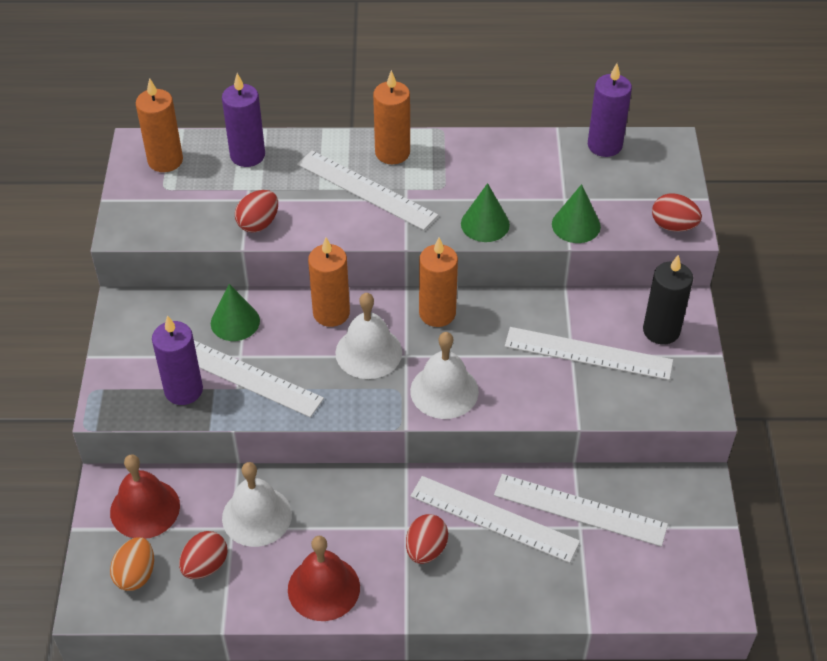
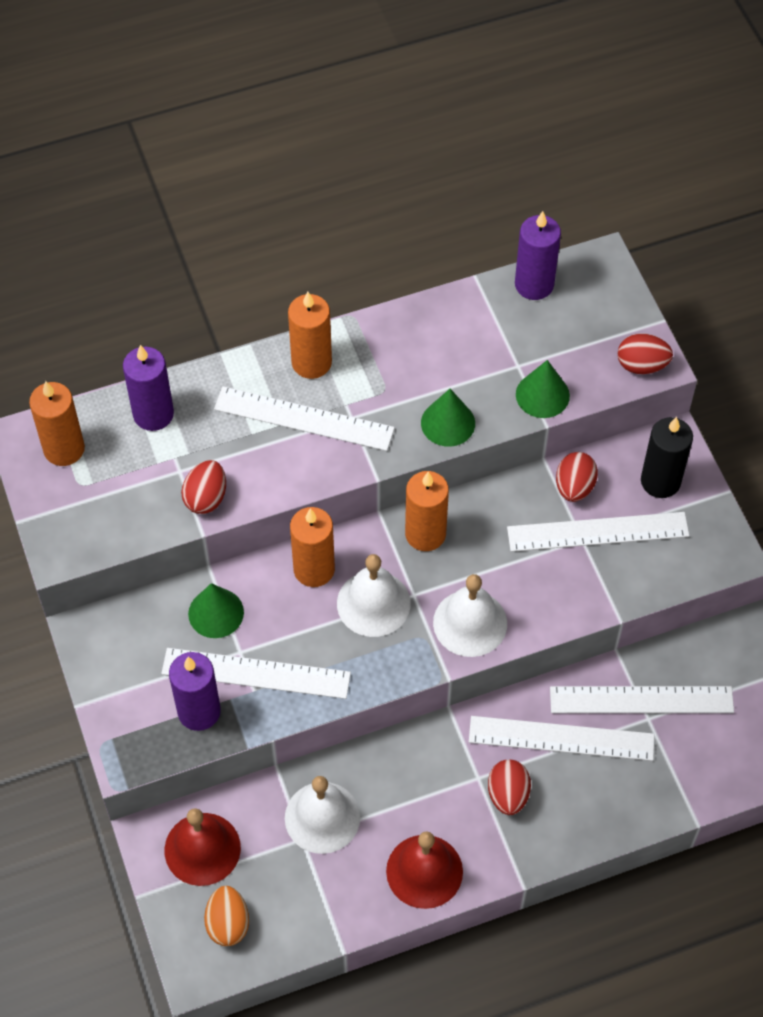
camera: 20 degrees left, 10 degrees up
(205, 565) = (294, 889): red egg -> red egg (574, 487)

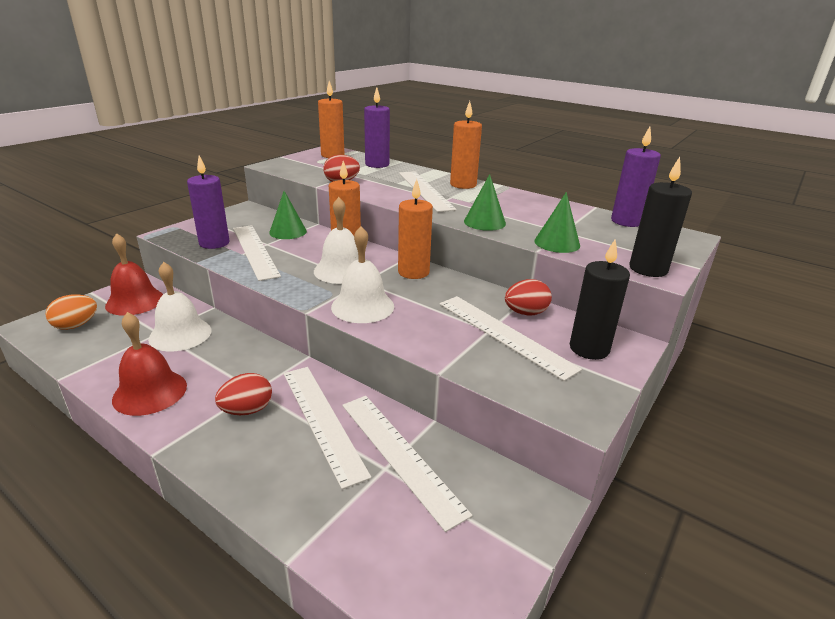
camera: 55 degrees right, 30 degrees down
(642, 365) = (648, 269): red egg -> black candle

